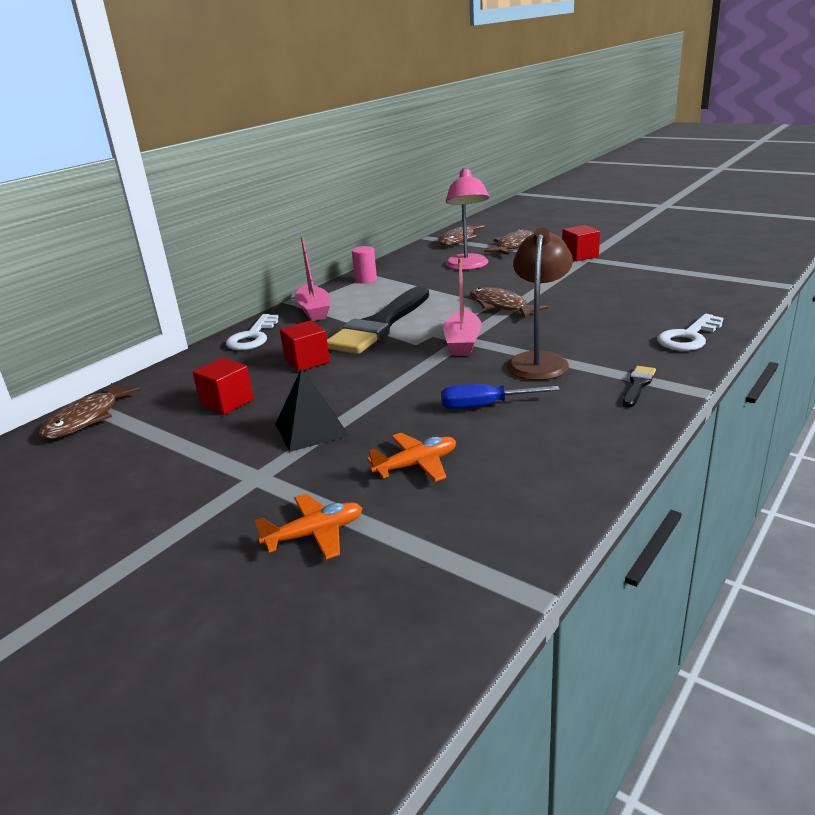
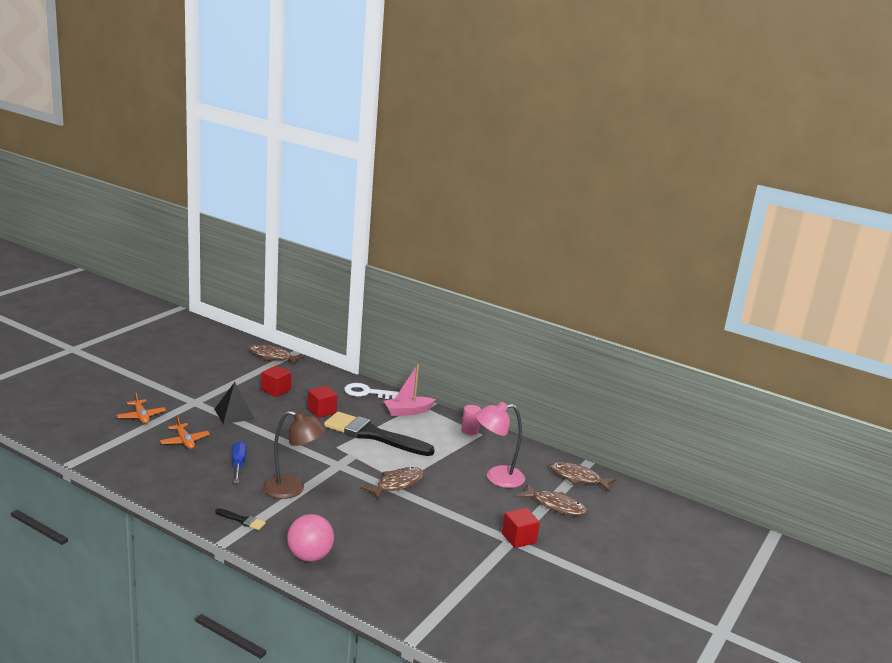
camera: 80 degrees right, 5 degrees down
(462, 342) = (332, 464): pink boat -> none
(688, 337) = (309, 556): white key -> pink ball

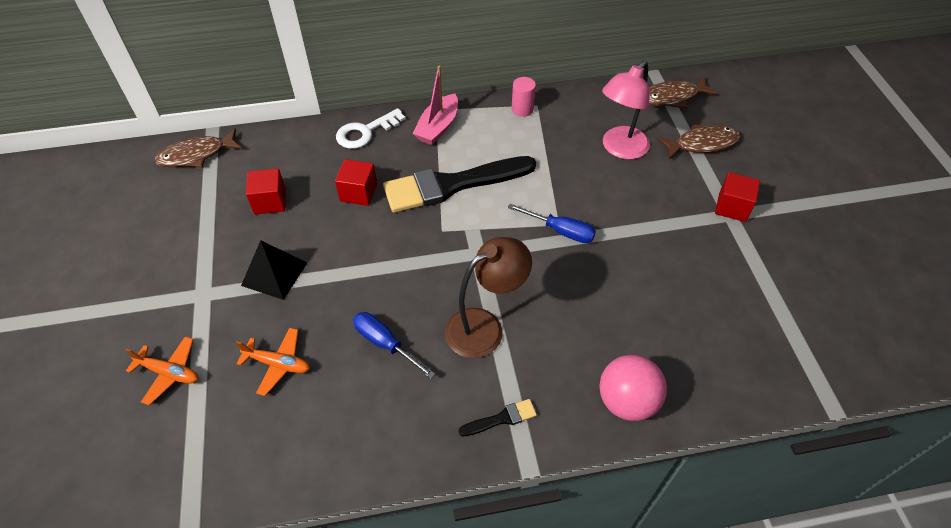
camera: 40 degrees left, 30 degrees up
(397, 484) = (561, 231): brown fish -> blue screwdriver

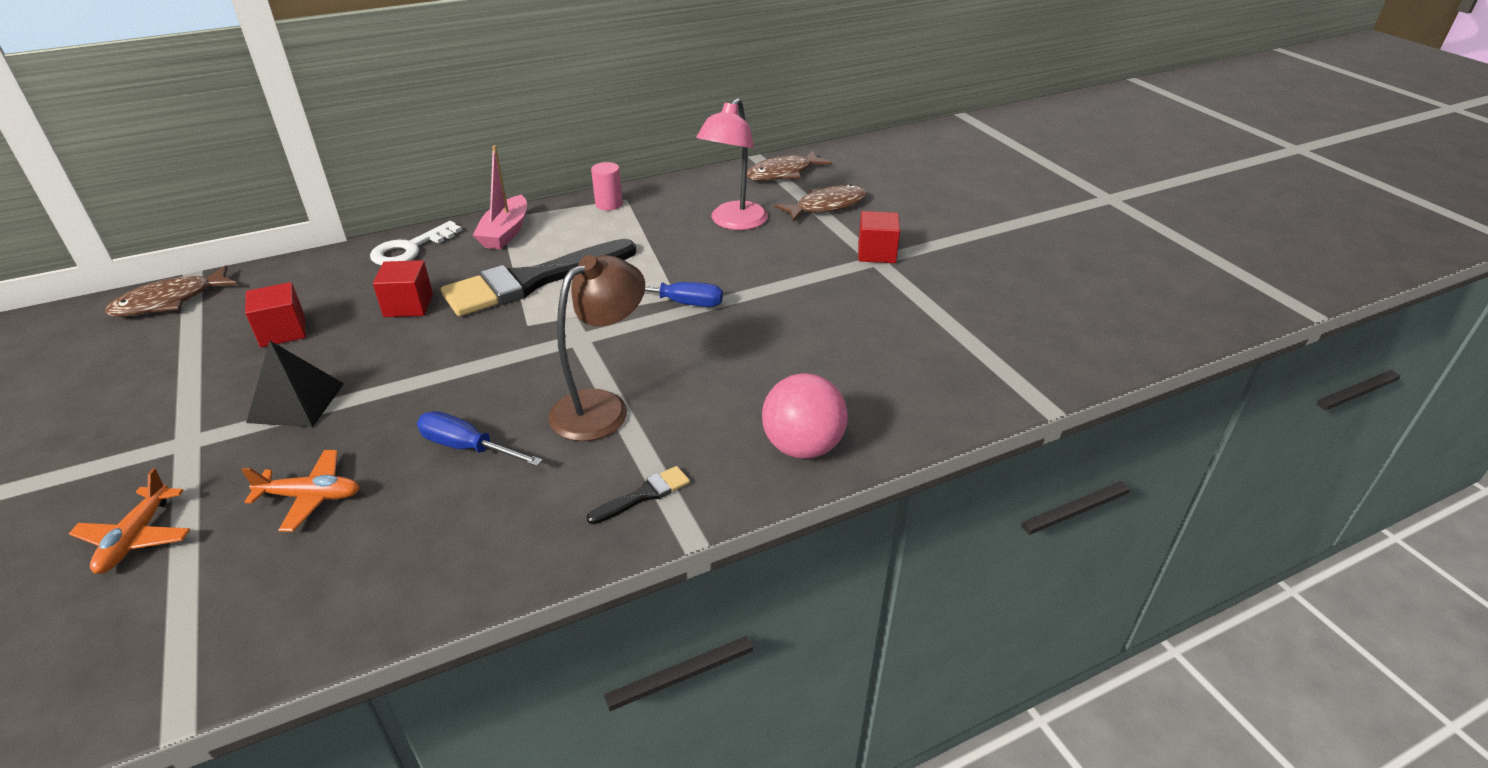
camera: 15 degrees left, 15 degrees down
(169, 373) = (136, 538): orange plane -> orange plane turned 90 degrees clockwise

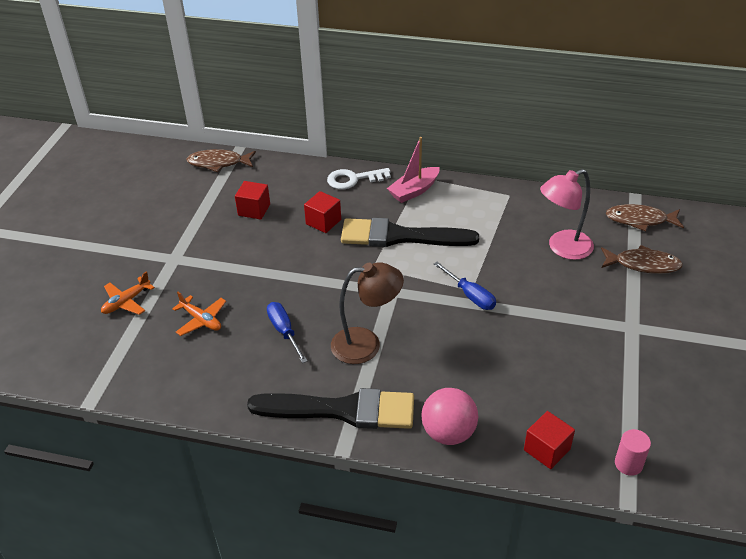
camera: 40 degrees right, 5 degrees up
(296, 402) = (230, 260): black pyramid -> none
(609, 204) = (494, 195): pink cylinder -> pink cylinder (628, 464)
(644, 495) = (342, 410): black brush -> black brush, size x2.49
(876, 253) = (638, 322): red cube -> red cube (547, 449)

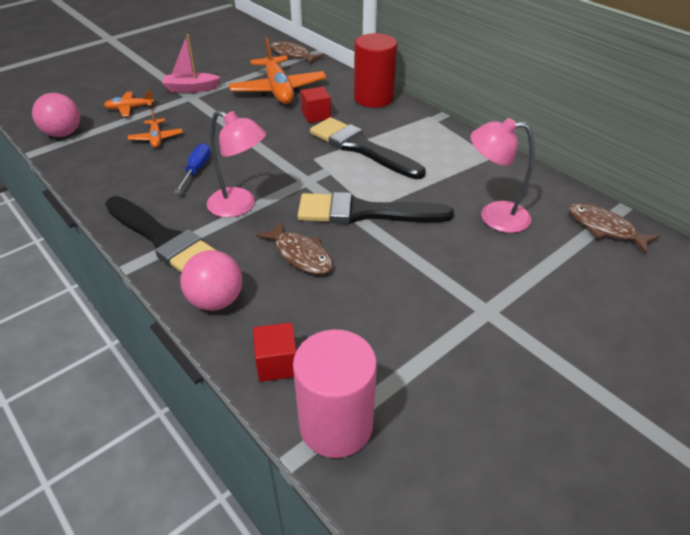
camera: 35 degrees right, 0 degrees up
(93, 365) = (63, 134): none -> pink ball
(254, 210) = (278, 89): red cube -> orange plane
(353, 179) = (373, 98): white key -> red cylinder
(366, 344) = (240, 206): brown lamp -> pink lamp
(414, 191) = (412, 123): pink boat -> pink boat (191, 89)
(470, 295) = (364, 212): blue screwdriver -> black brush
(628, 464) = (336, 425): pink cylinder -> pink cylinder, size x2.15
(643, 264) = (563, 265): brown fish -> brown fish (300, 255)

